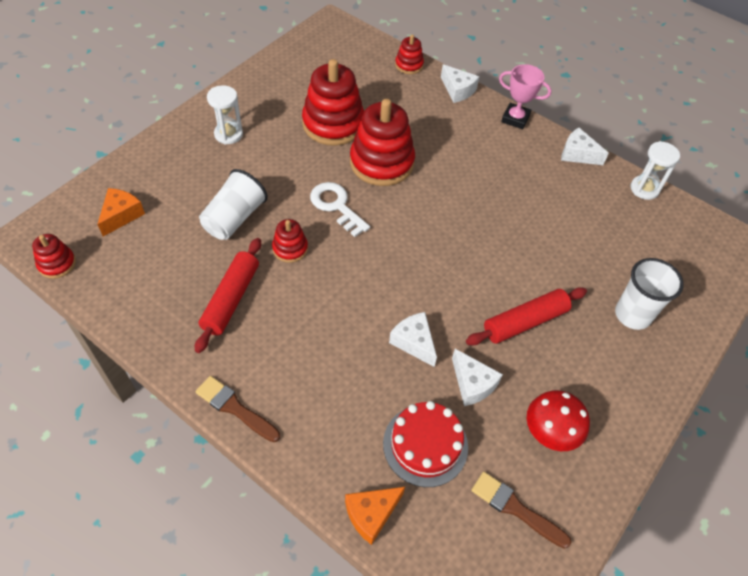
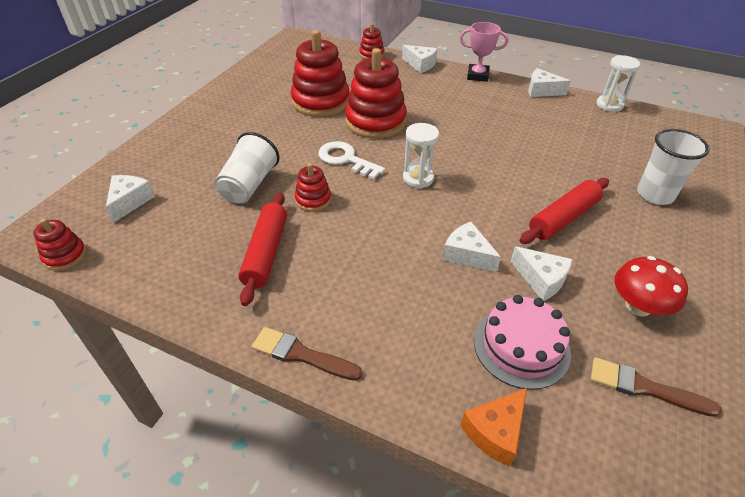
camera: 10 degrees left, 10 degrees down
(121, 215) = (130, 202): orange cheese -> white cheese
(228, 134) = (224, 123): white hourglass -> white hourglass (418, 178)
(425, 445) = (521, 346): red cake -> pink cake

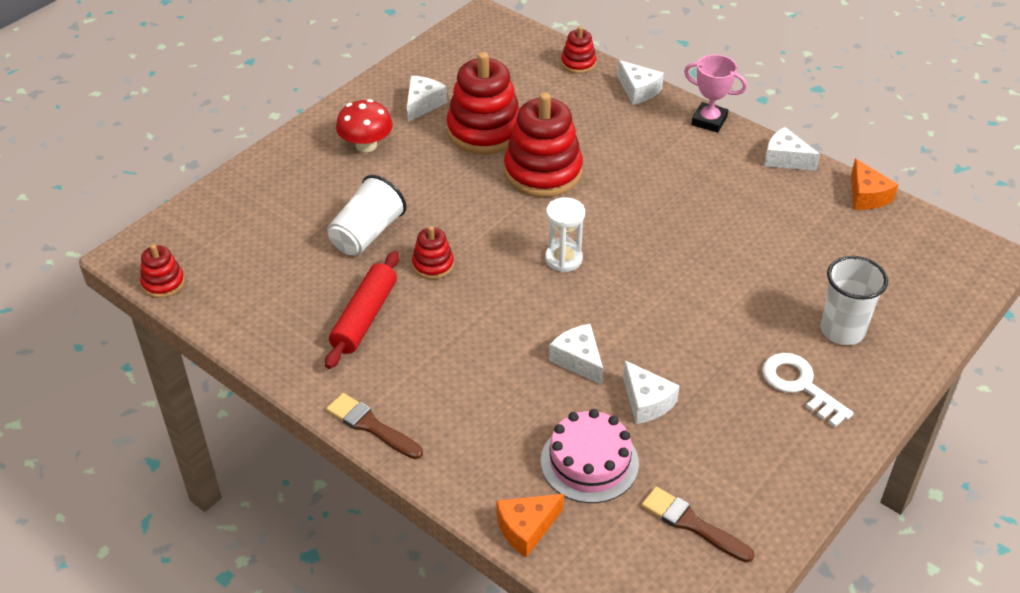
camera: 15 degrees right, 0 degrees up
(130, 202) = (235, 232): white cheese -> white cheese (423, 104)
(346, 159) = (488, 219): white key -> white key (799, 385)
(563, 218) = (711, 339): red rolling pin -> none
(609, 105) = (866, 196): white hourglass -> orange cheese
(638, 306) = (736, 449): red mushroom -> red mushroom (366, 145)

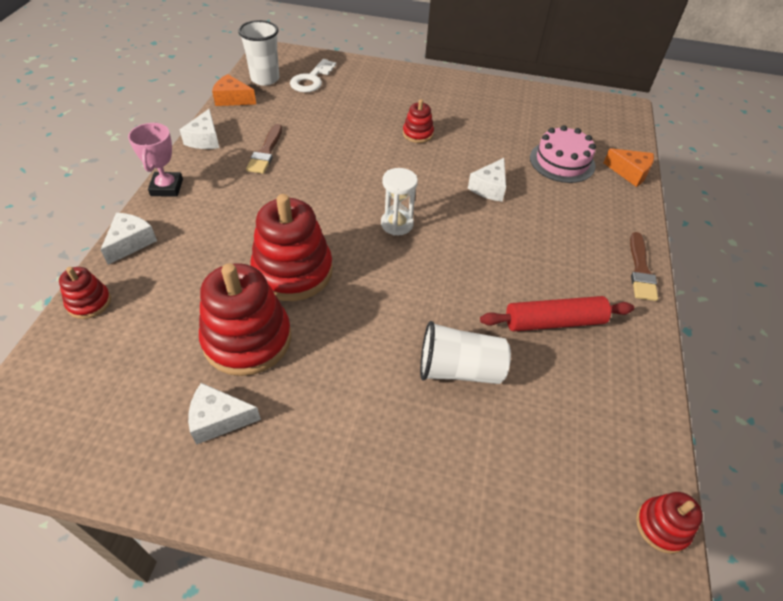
camera: 120 degrees left, 5 degrees up
(366, 145) = (323, 442): red mushroom -> none
(433, 265) = (461, 301): red stacking toy -> red stacking toy (418, 134)
(646, 402) = (496, 151): white cheese -> none
(692, 524) = (562, 117): brown brush -> brown brush (266, 152)
(799, 385) = (431, 99): white key -> white key (311, 80)
(842, 330) = (374, 92): white cup -> white cup (265, 79)
(866, 196) = (232, 99): orange cheese -> orange cheese turned 120 degrees counterclockwise

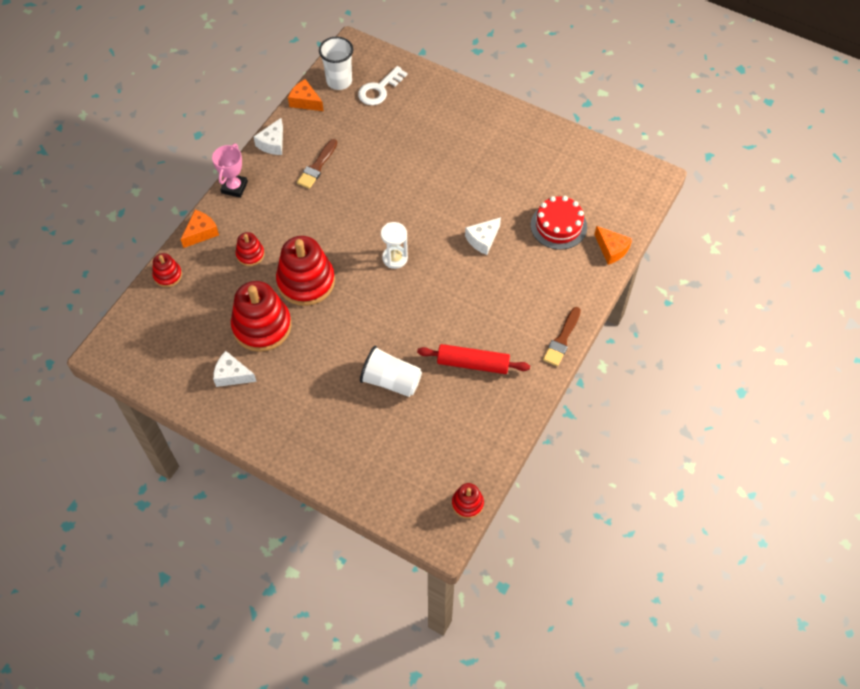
camera: 20 degrees right, 10 degrees up
(131, 243) = (201, 233): white cheese -> orange cheese
(418, 134) = (448, 171): red stacking toy -> red stacking toy (250, 254)
(562, 161) = (558, 226): pink cake -> red cake

